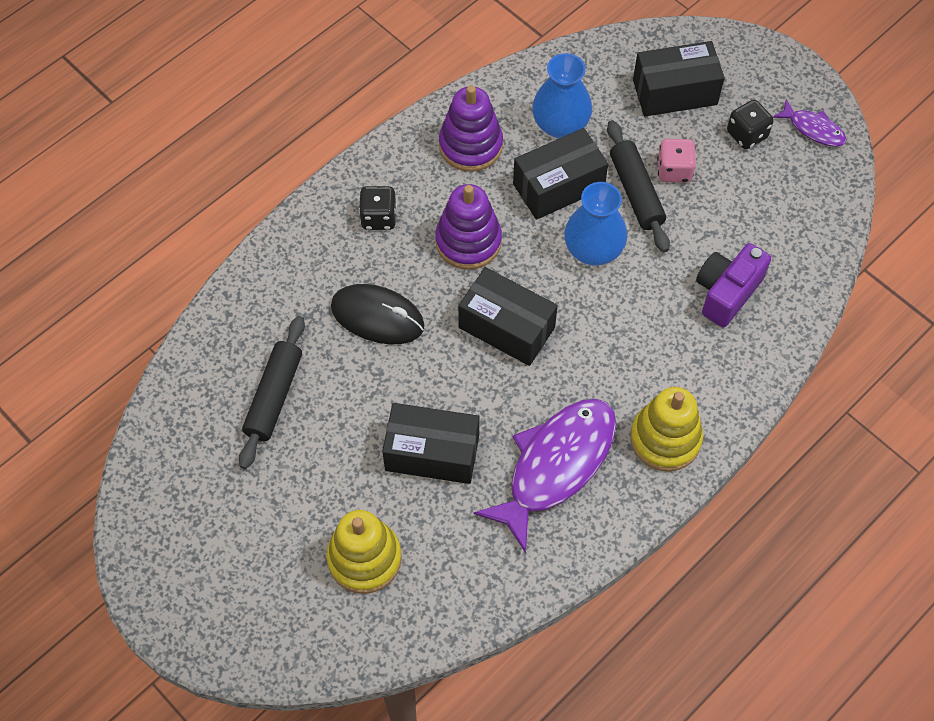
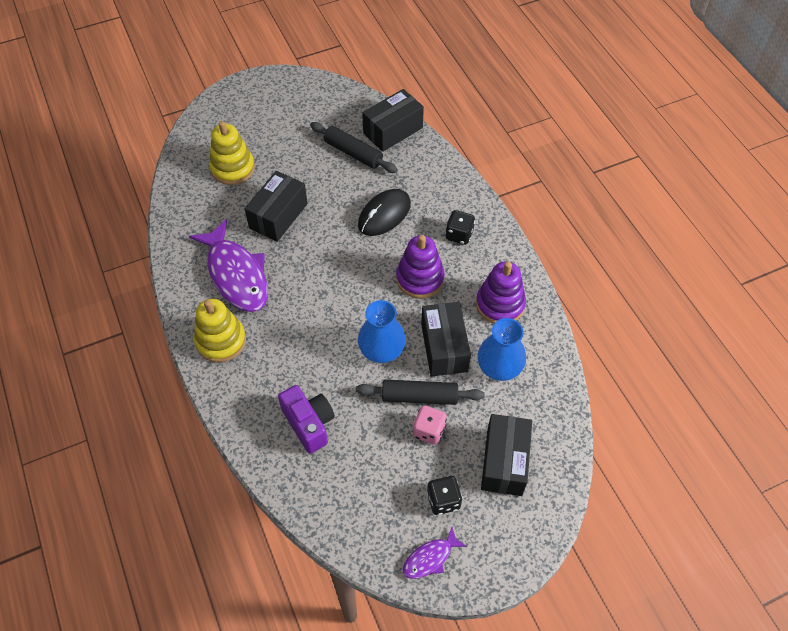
camera: 110 degrees right, 5 degrees down
(506, 327) = (344, 279): black box -> black box (393, 130)

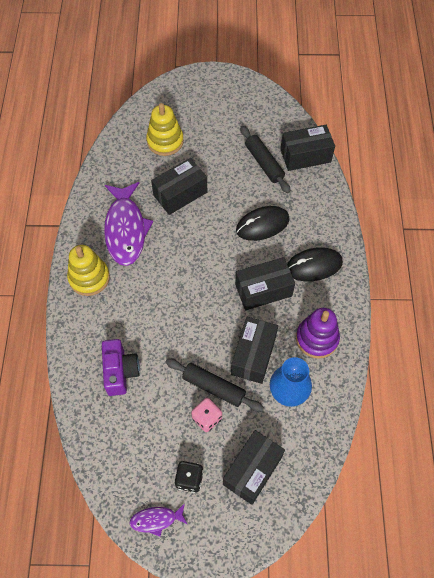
camera: 25 degrees right, 5 degrees up
(381, 350) = (204, 337): blue vase -> none
(420, 279) = (263, 290): purple stacking toy -> black box
(459, 235) = (314, 266): black dice -> black mouse

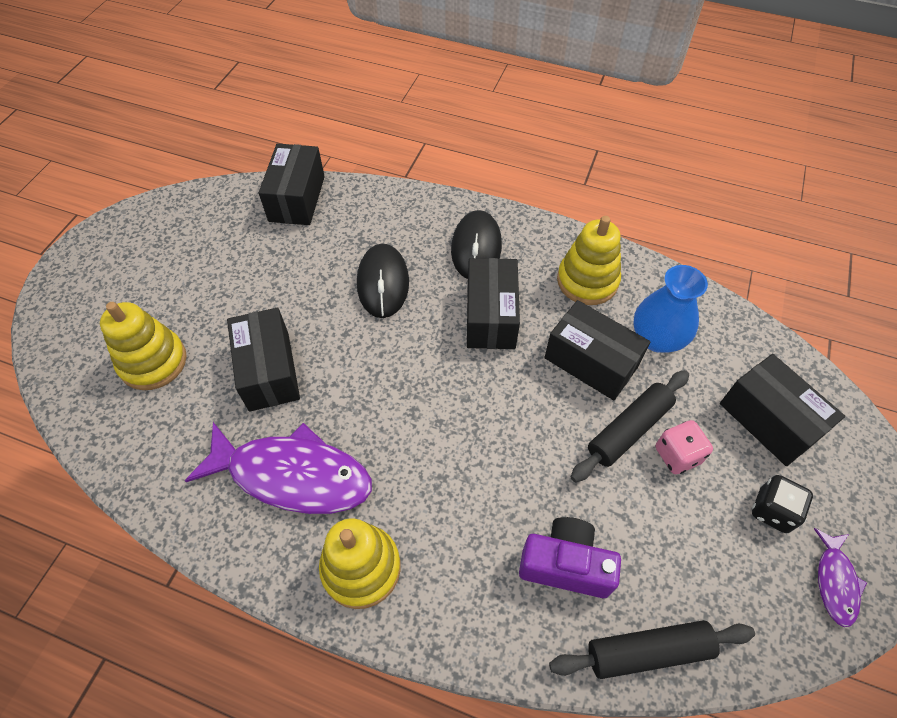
camera: 70 degrees left, 5 degrees down
(264, 163) = (280, 247): black rolling pin -> black rolling pin (648, 651)
(317, 338) = (587, 281): purple stacking toy -> yellow stacking toy

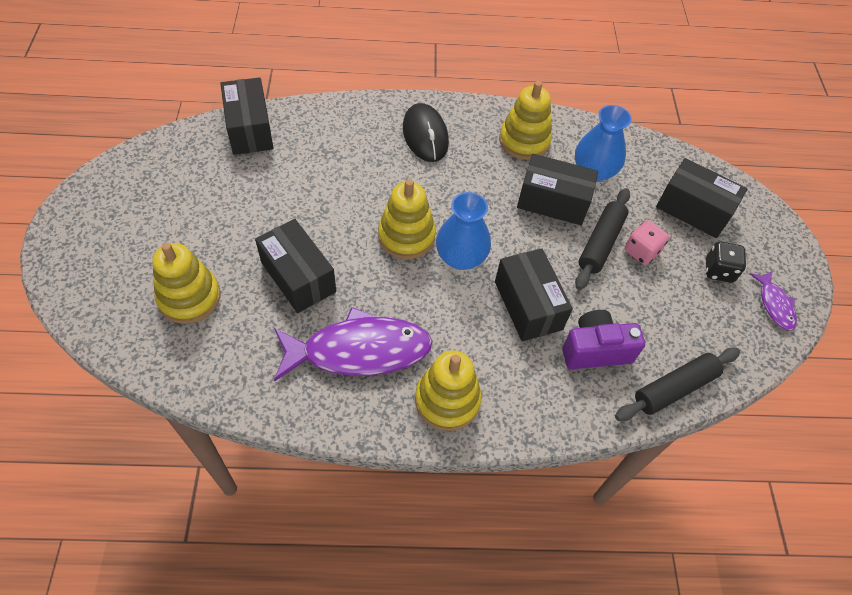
camera: 25 degrees left, 0 degrees up
(383, 283) = (361, 182): black mouse -> none
(404, 357) = (406, 236): none -> yellow stacking toy
(453, 399) = (461, 257): none -> blue vase
(490, 316) = (461, 187): black box -> black box (528, 305)

